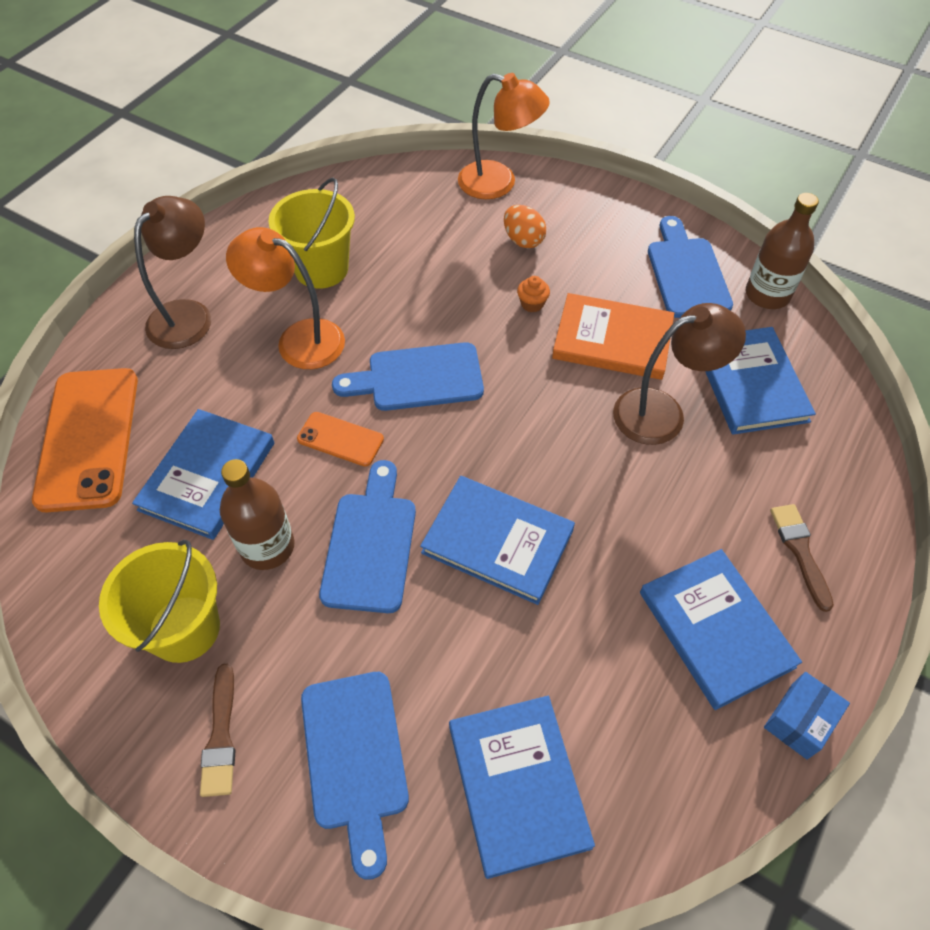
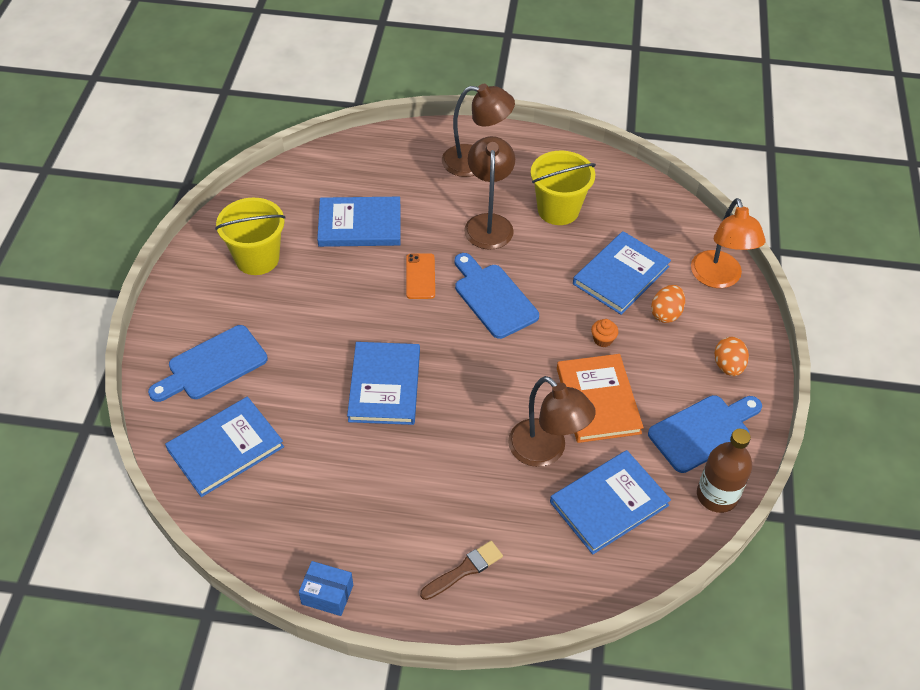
camera: 65 degrees right, 5 degrees down
(88, 438) = (358, 161): orange phone -> none
(221, 736) = (202, 301): brown brush -> none
(267, 546) = (325, 272): brown bottle -> none
(298, 339) = (488, 223): orange lamp -> brown lamp
(370, 544) = (351, 321): blue cutting board -> none
(614, 222) = (728, 366): none -> orange egg
(715, 629) = (375, 529): blue book -> blue book (621, 275)

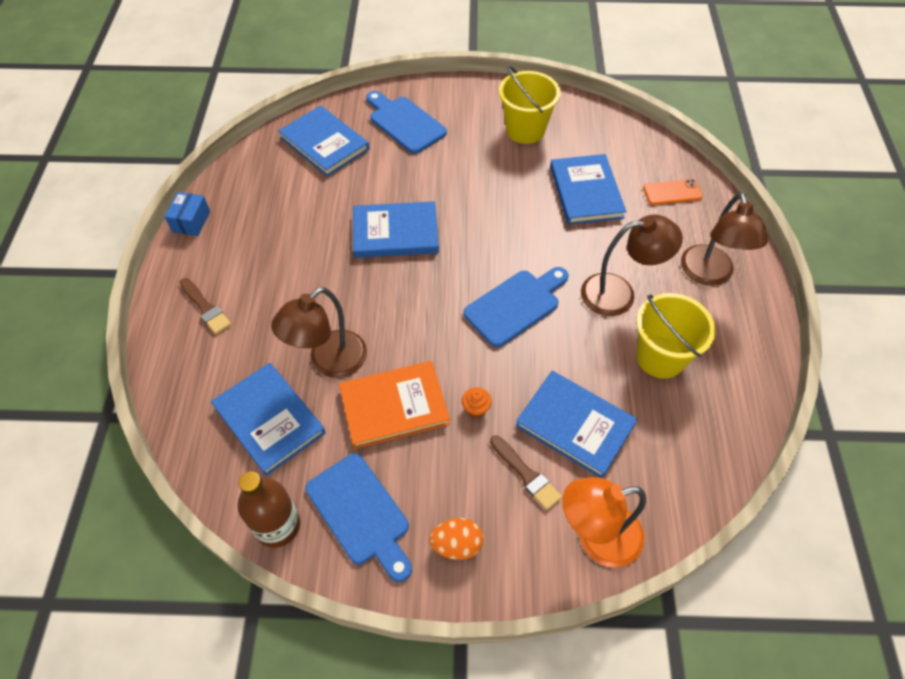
camera: 85 degrees right, 5 degrees up
(420, 276) = (531, 244): orange phone -> orange phone (672, 192)
(666, 313) = (526, 474): orange egg -> brown brush

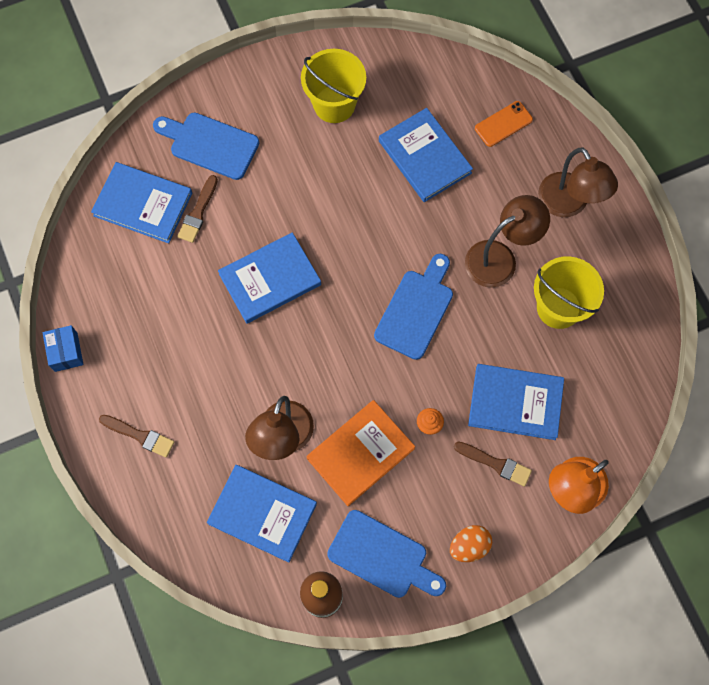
camera: 25 degrees left, 15 degrees up
(365, 164) = (198, 212): none -> brown brush

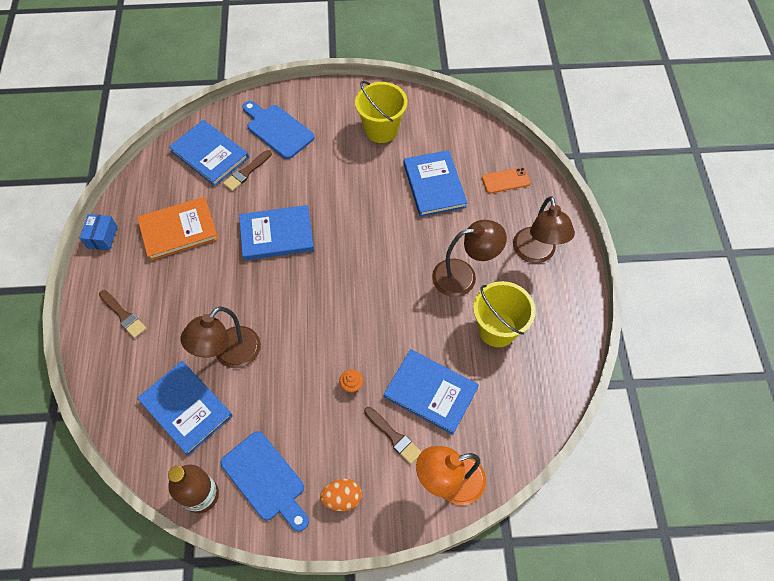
camera: 20 degrees right, 10 degrees down
(360, 453) = (286, 388): orange book -> orange book (178, 230)
(416, 310) = (379, 293): blue cutting board -> none

